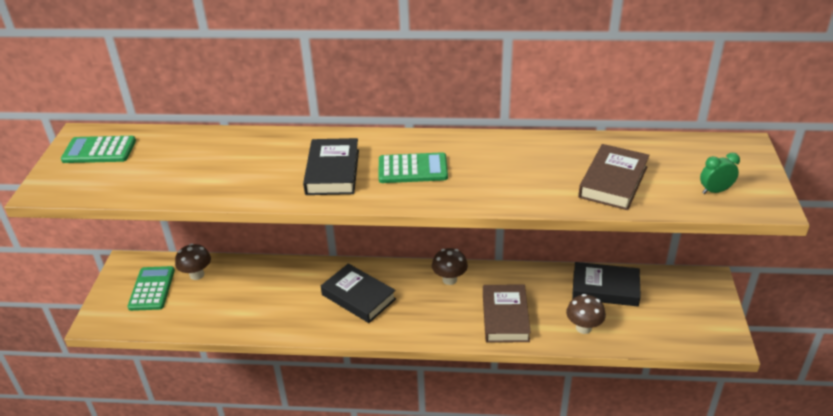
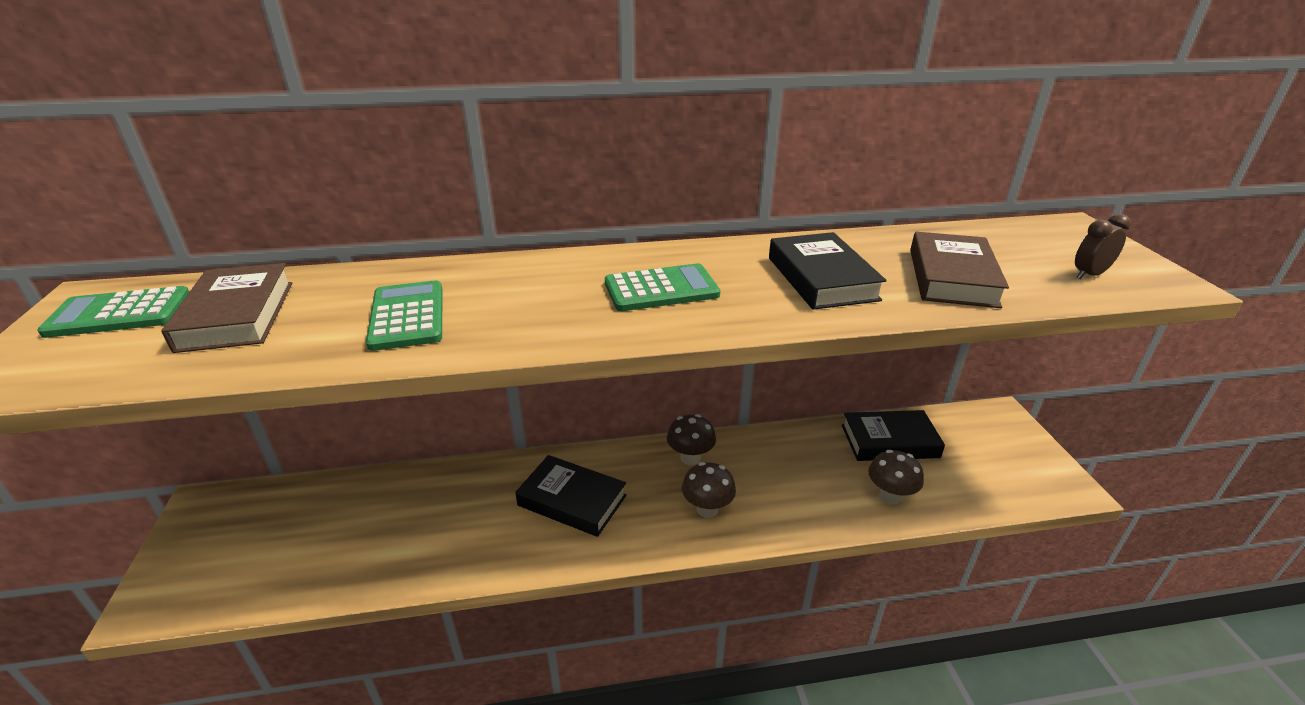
camera: 15 degrees left, 5 degrees down
(152, 289) = (245, 536): green calculator -> green calculator (407, 316)
(197, 274) = (319, 503): brown mushroom -> brown mushroom (707, 509)
(333, 172) = (538, 304): black book -> black book (822, 278)
(505, 317) = (783, 498): brown book -> brown book (237, 315)
(715, 191) = (1089, 274): green clock -> brown clock

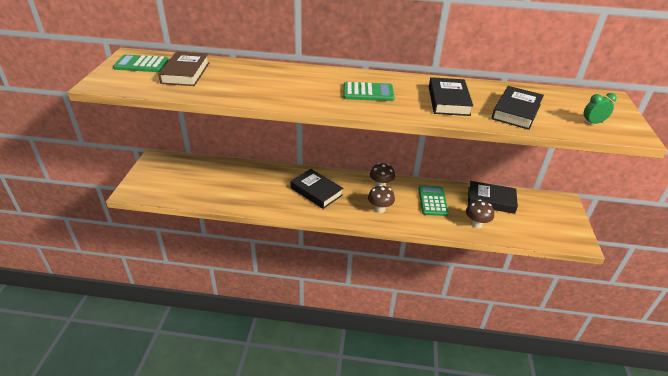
camera: 15 degrees right, 5 degrees up
(407, 316) = (253, 85): green calculator -> green calculator (432, 201)
(952, 277) = (516, 111): brown book -> black book
(1089, 274) = (592, 123): brown clock -> green clock

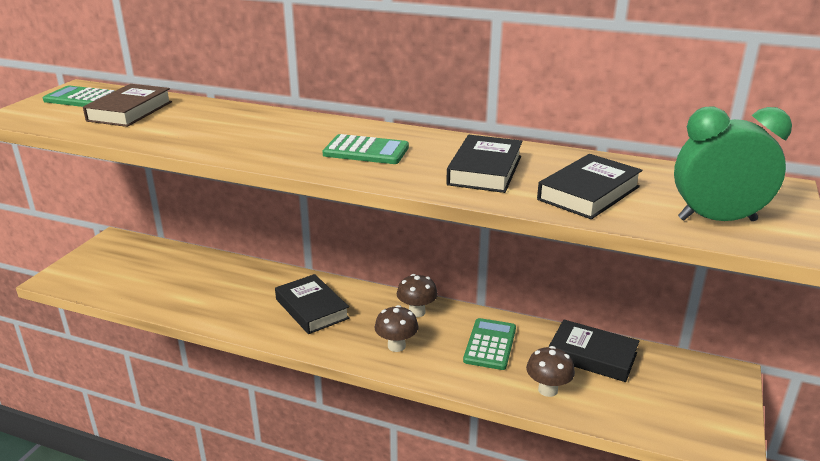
camera: 15 degrees right, 10 degrees down
(592, 123) = (717, 220): green clock -> green clock, size x2.07

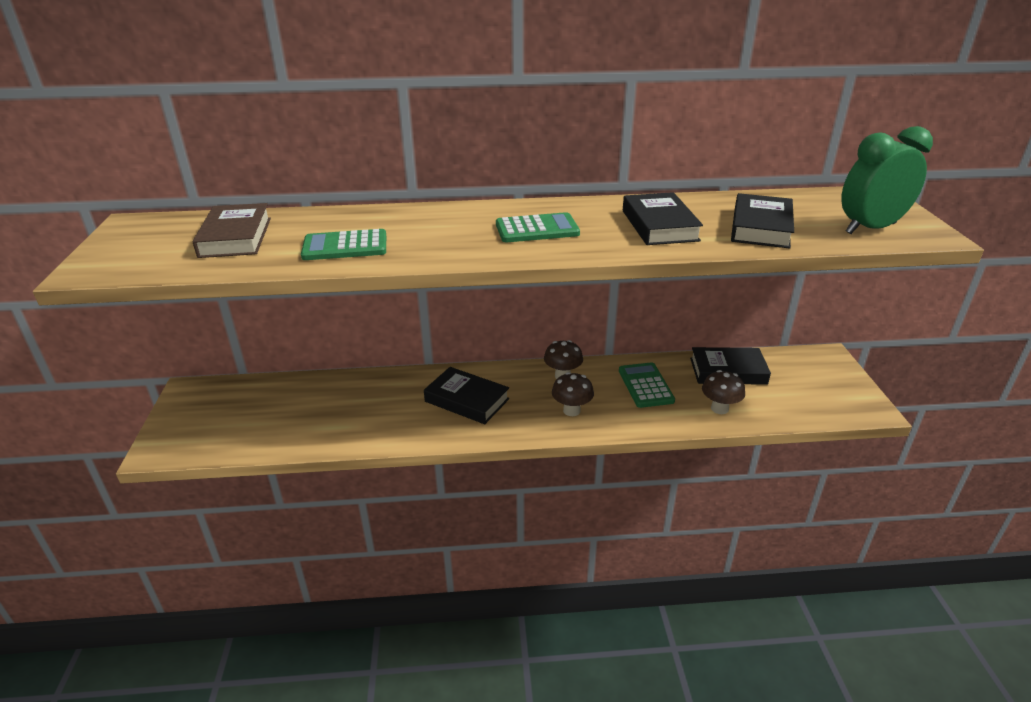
camera: 25 degrees left, 5 degrees up
(82, 98) = (156, 234): green calculator -> green calculator (345, 246)

